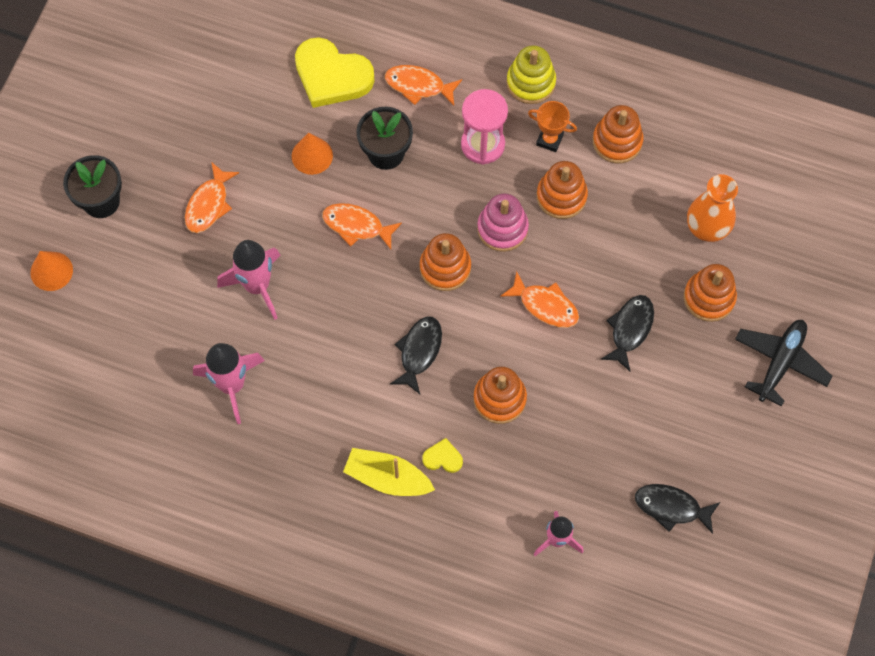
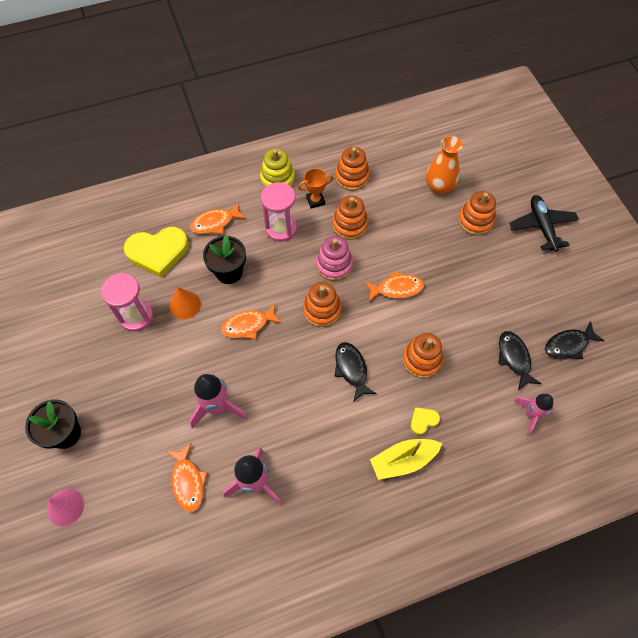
camera: 40 degrees left, 5 degrees down
(51, 271) = (65, 507): orange cone -> pink cone
(209, 204) = (143, 381): orange fish -> orange fish (188, 481)
(255, 131) = (136, 316): none -> pink hourglass
(630, 329) = (453, 267): black fish -> black fish (514, 358)

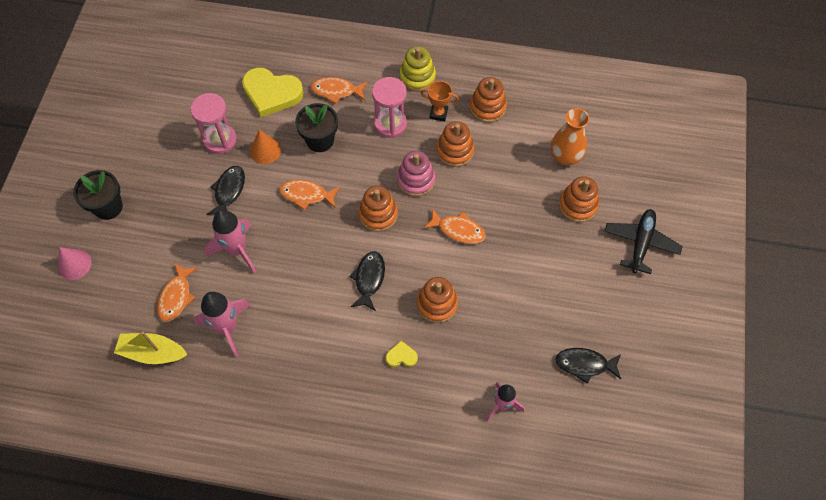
camera: 30 degrees right, 0 degrees up
(403, 460) = (361, 379): yellow boat -> yellow boat (153, 353)
(514, 358) = (523, 348): black fish -> black fish (229, 191)

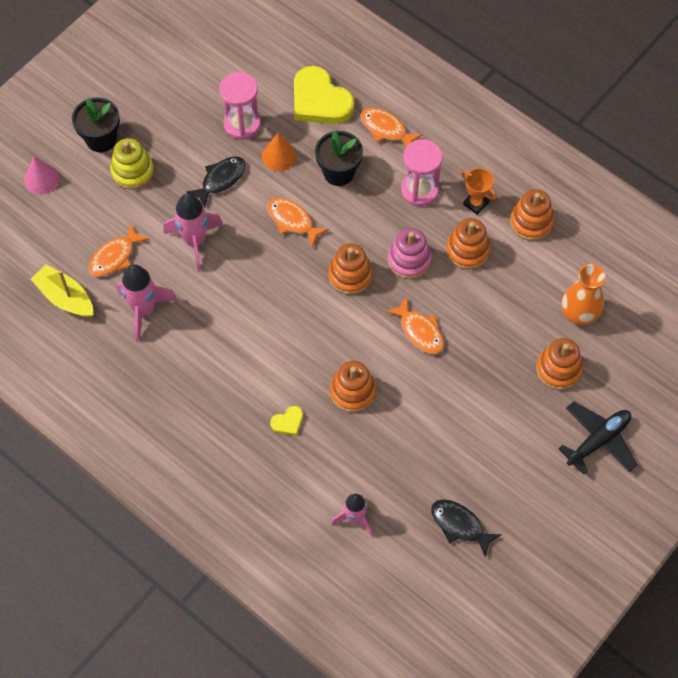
camera: 30 degrees right, 0 degrees up
(369, 279) = (302, 333): black fish -> none
(401, 356) = (288, 422): yellow heart -> yellow heart turned 120 degrees clockwise
(417, 77) = (478, 154): yellow stacking toy -> yellow stacking toy (132, 171)

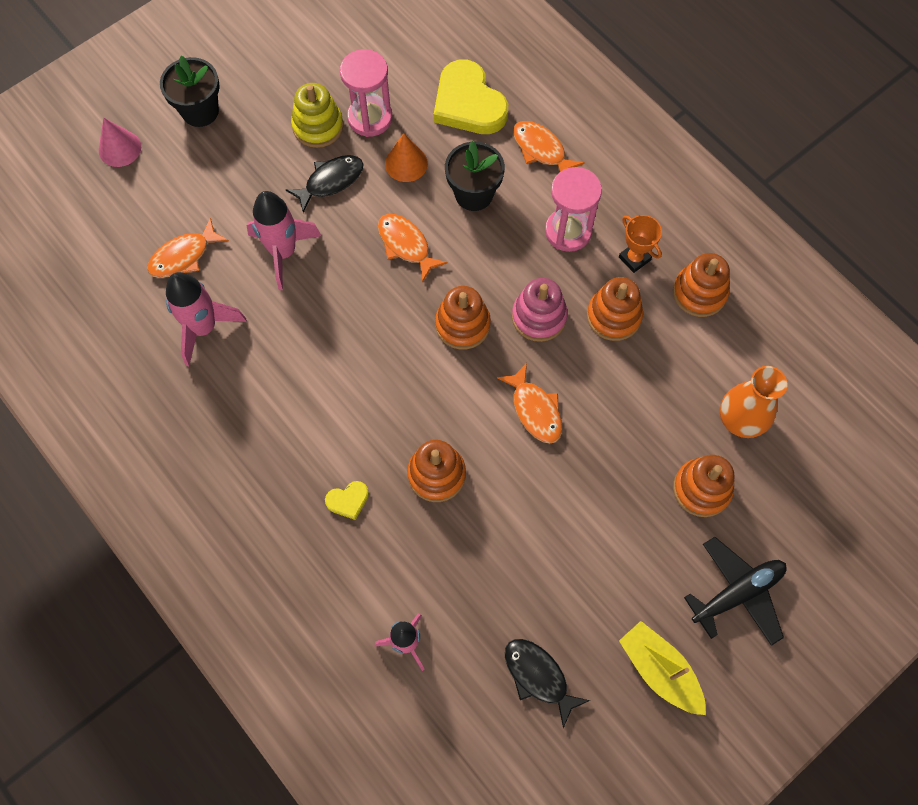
camera: 10 degrees right, 5 degrees up
(65, 298) = (113, 297): yellow boat -> yellow boat (659, 670)
(132, 171) = (228, 155): yellow stacking toy -> yellow stacking toy (318, 126)

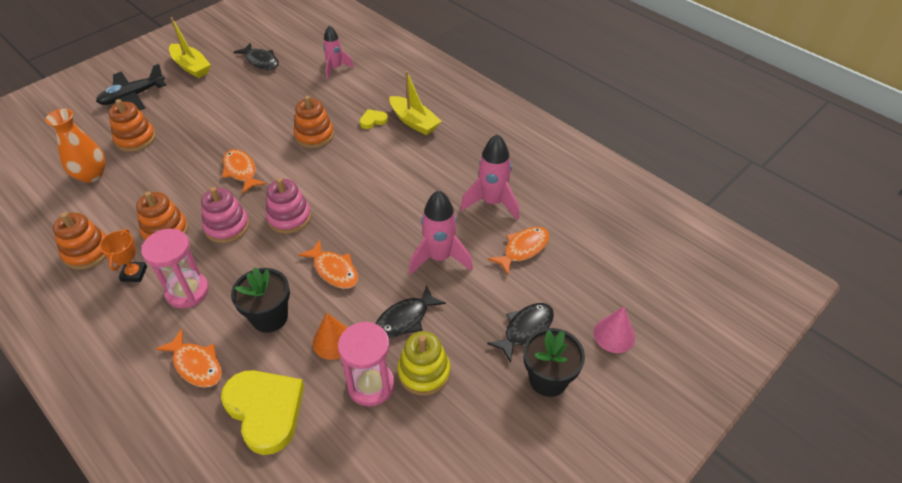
camera: 175 degrees right, 20 degrees down
(208, 161) = (525, 329): none -> black fish
(286, 492) = (414, 122): none -> yellow boat
(462, 325) = (289, 217): orange stacking toy -> pink stacking toy
(634, 258) = (134, 274): orange trophy -> orange trophy turned 45 degrees clockwise

